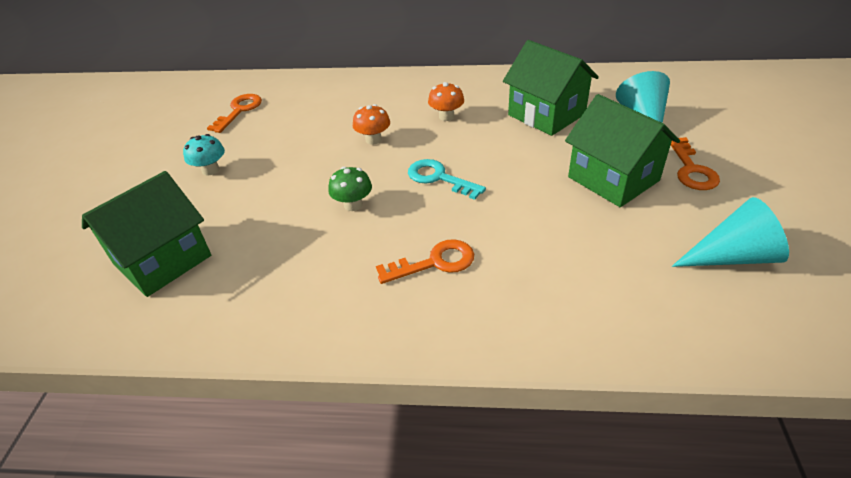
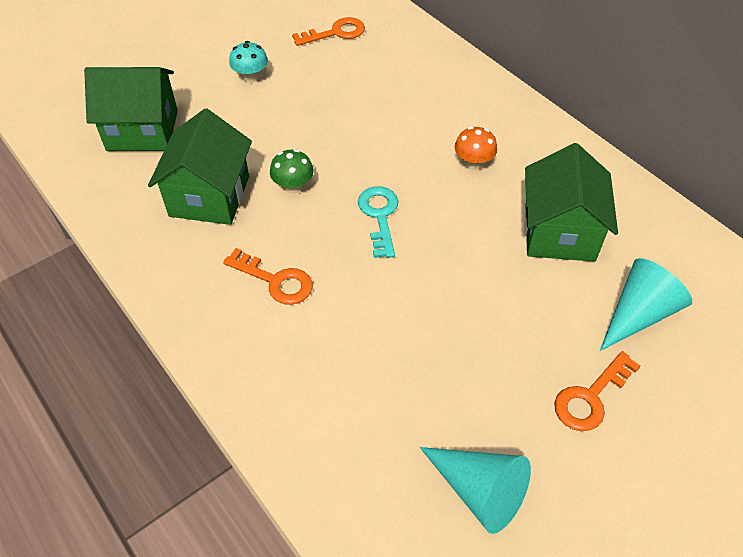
camera: 45 degrees right, 10 degrees up
(373, 139) = (386, 139): orange mushroom -> none
(613, 179) = (507, 340): green house -> green house (209, 196)

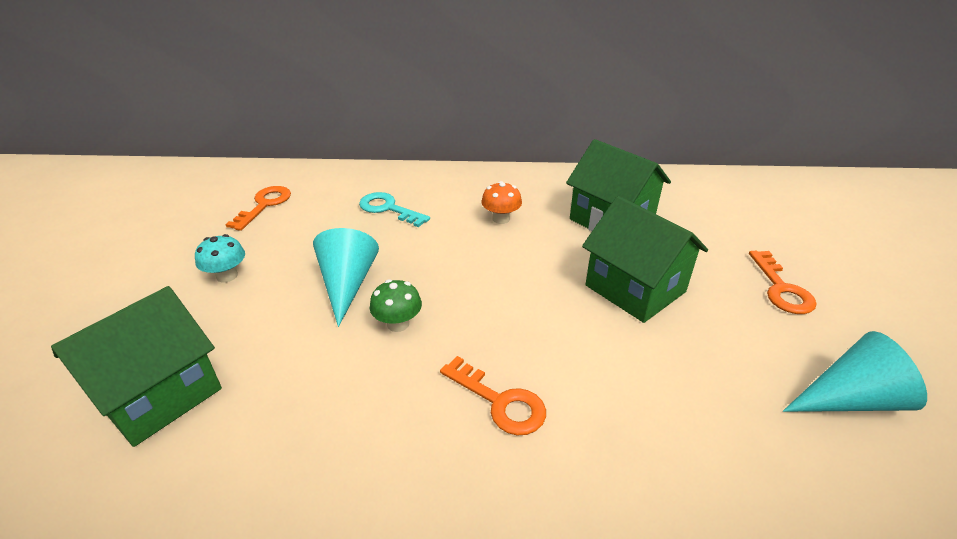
camera: 50 degrees left, 15 degrees down
(209, 196) = (330, 391): green house -> green house (635, 288)
(276, 281) = (500, 402): orange key -> orange key turned 60 degrees clockwise
(379, 216) = (497, 292): turquoise key -> turquoise key (388, 209)
(638, 314) = (717, 229): turquoise cone -> turquoise cone (347, 284)

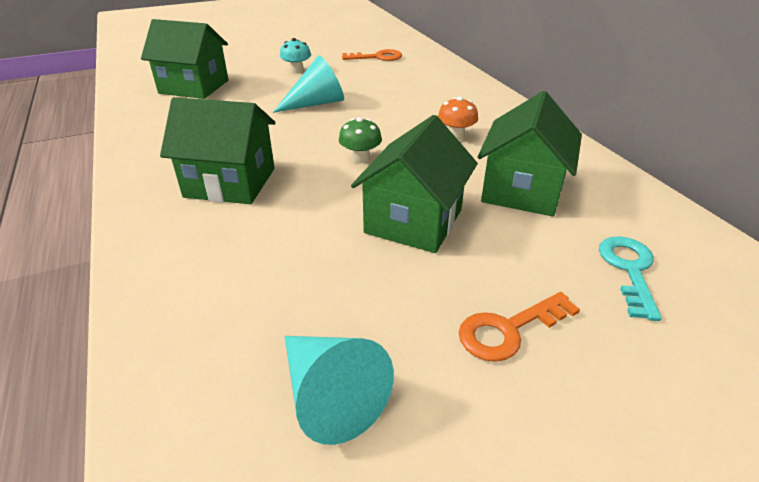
camera: 65 degrees right, 0 degrees up
(388, 209) = (418, 92): turquoise key -> turquoise key (629, 269)
(398, 324) = (288, 129): green mushroom -> green mushroom (360, 158)
(500, 402) = (230, 182): orange key -> green house

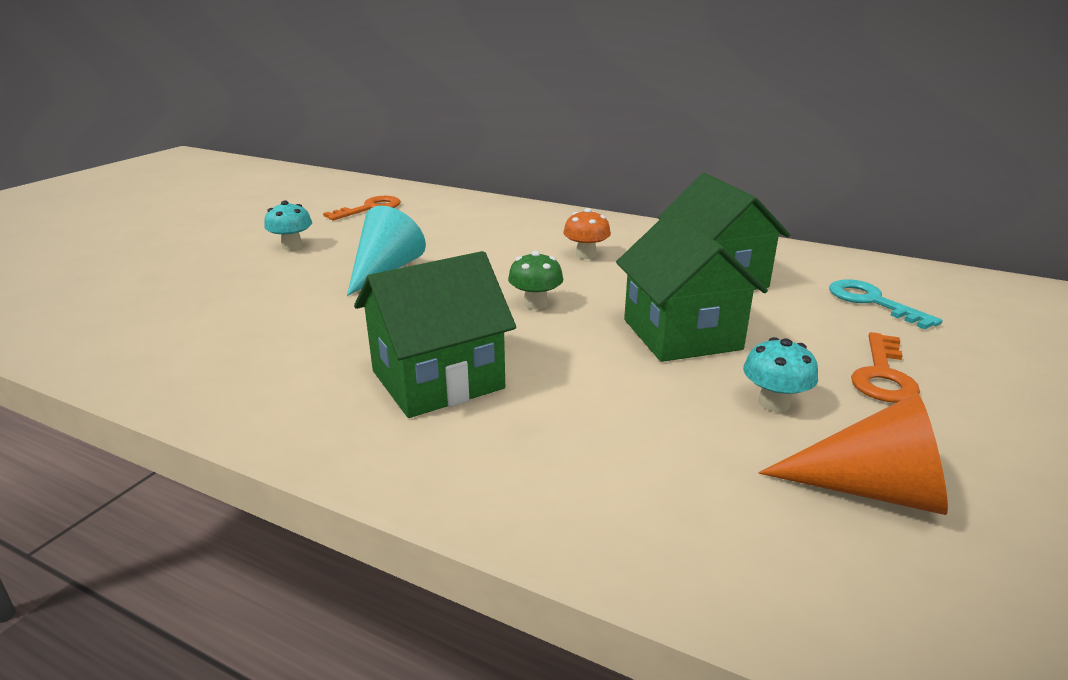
camera: 40 degrees left, 10 degrees down
(194, 87) = (168, 303): green house -> none
(329, 395) = (871, 490): turquoise cone -> orange cone
(383, 300) = (774, 403): none -> turquoise mushroom

